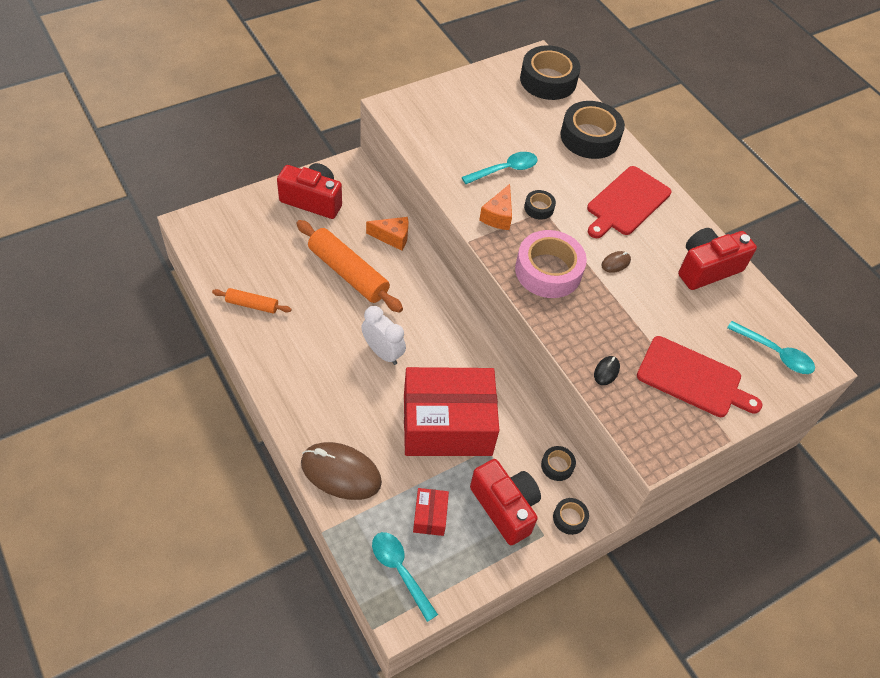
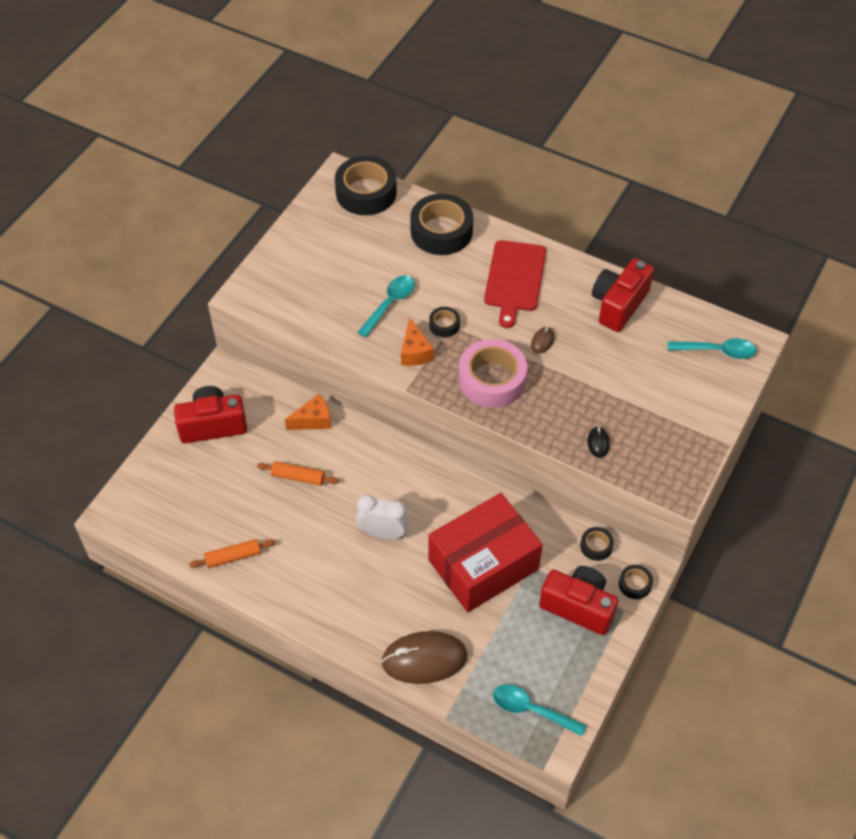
camera: 25 degrees left, 0 degrees up
(348, 273) = (298, 477): orange rolling pin -> orange rolling pin, size x0.53
(430, 516) = (523, 650): red box -> none
(693, 378) = (668, 410): red cutting board -> none

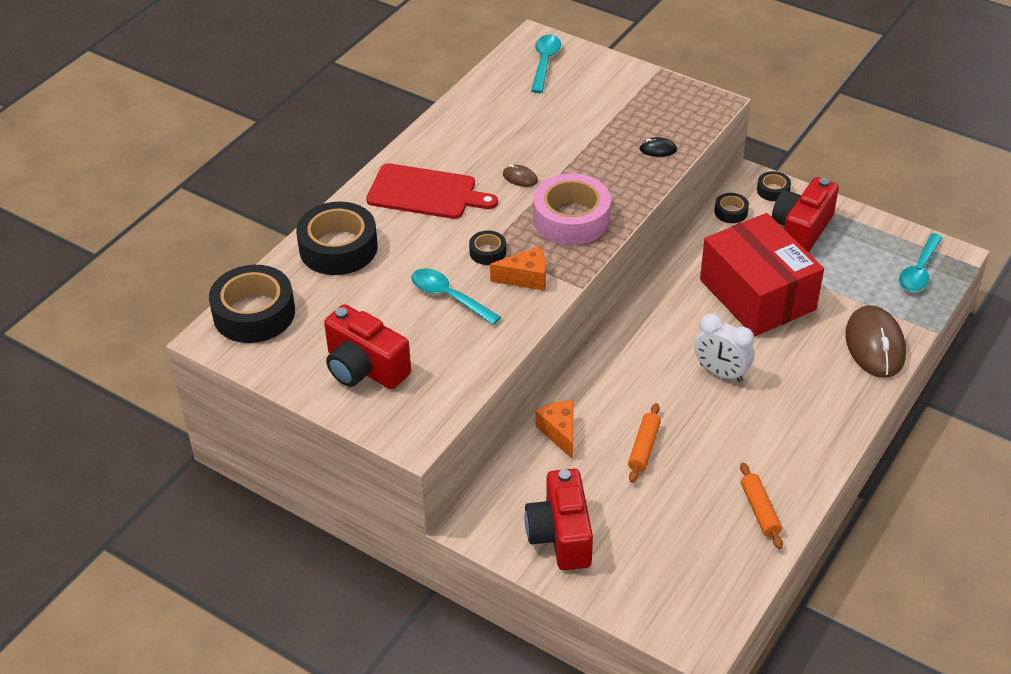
camera: 85 degrees left, 10 degrees down
(383, 533) = (721, 373): white clock -> white clock turned 75 degrees counterclockwise
(618, 305) = (475, 120): red camera -> red camera (364, 368)

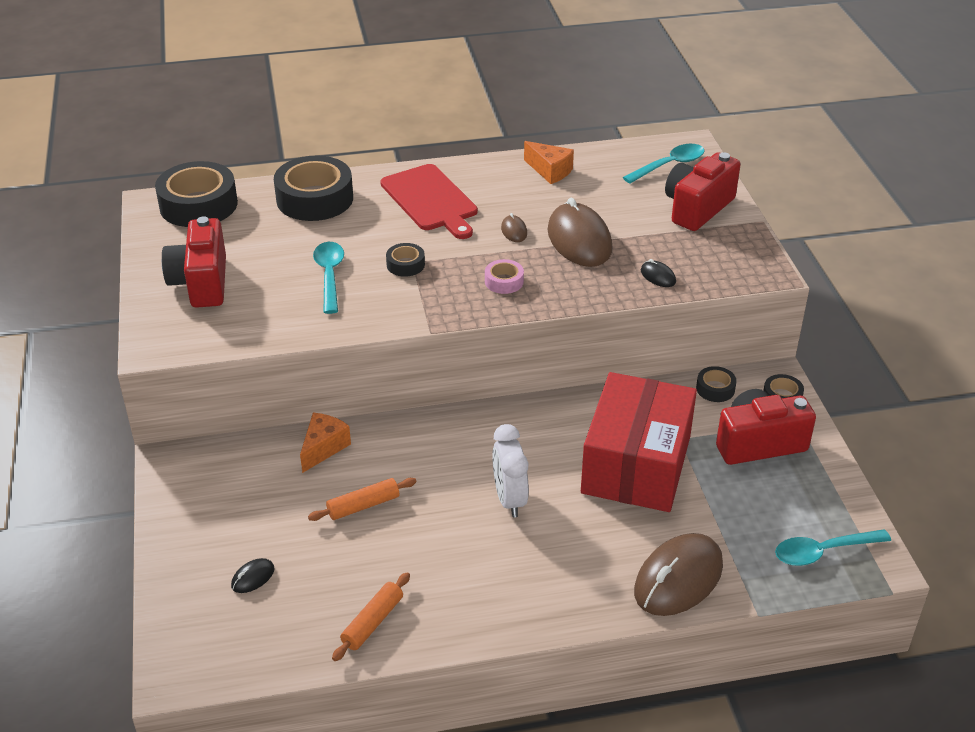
camera: 45 degrees right, 5 degrees down
(526, 278) = (402, 299): orange cheese -> orange cheese (550, 171)
(561, 535) = (210, 516): red camera -> red camera (697, 208)
(571, 219) = (504, 281): pink tape -> pink tape, size x0.47
(572, 156) = (579, 240): none -> brown mouse
(650, 547) = (253, 577): none -> black mouse

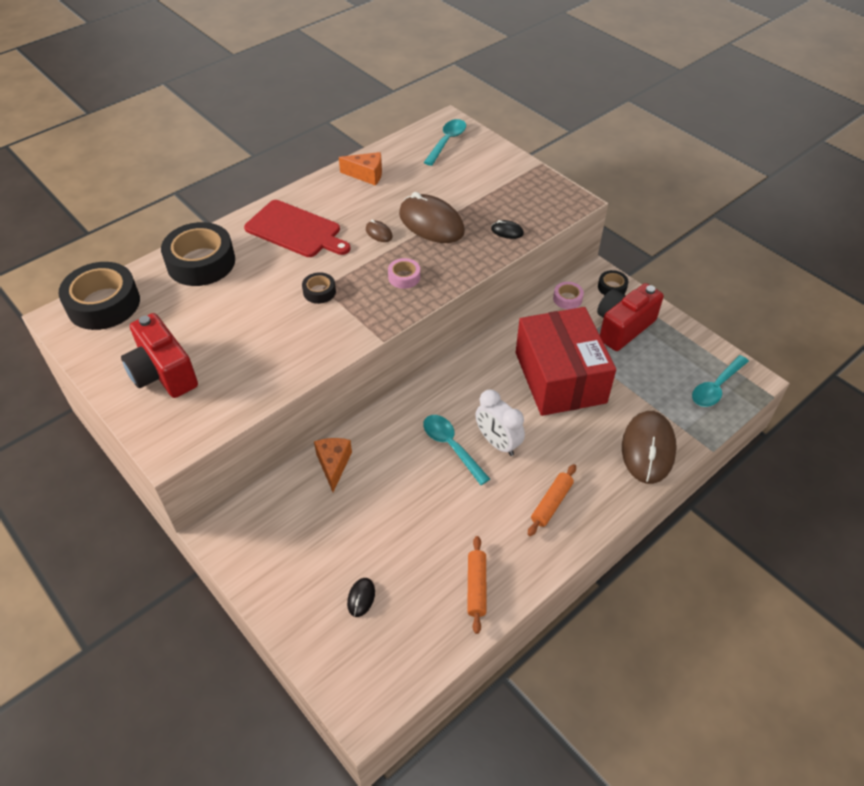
camera: 30 degrees left, 10 degrees up
(329, 275) = (266, 324): turquoise spoon -> turquoise spoon (451, 446)
(363, 505) = (399, 497): orange rolling pin -> orange rolling pin (551, 503)
(697, 208) = (492, 169): red camera -> none
(715, 389) = (567, 299): black tape -> pink tape

